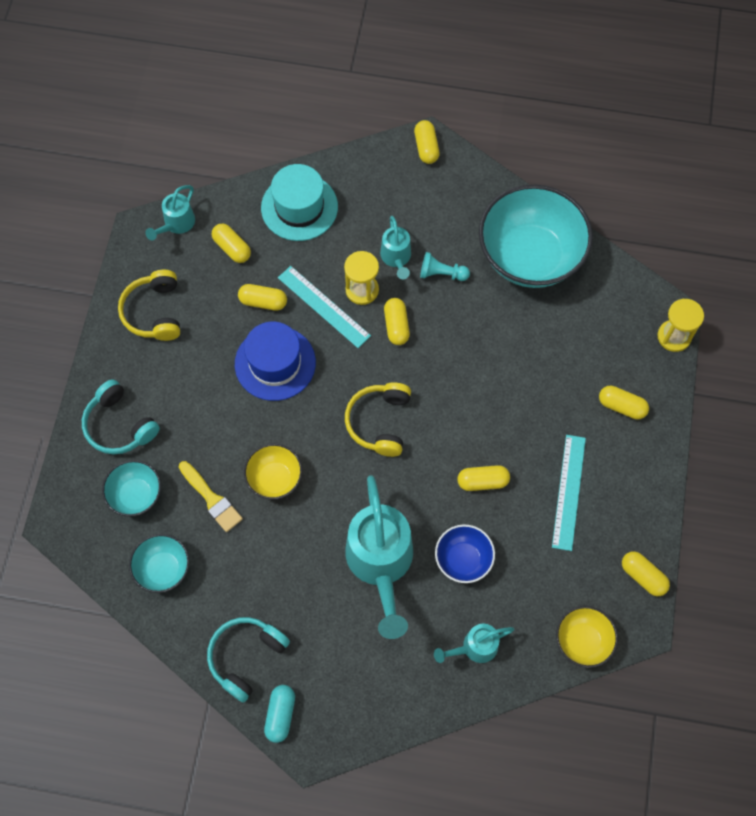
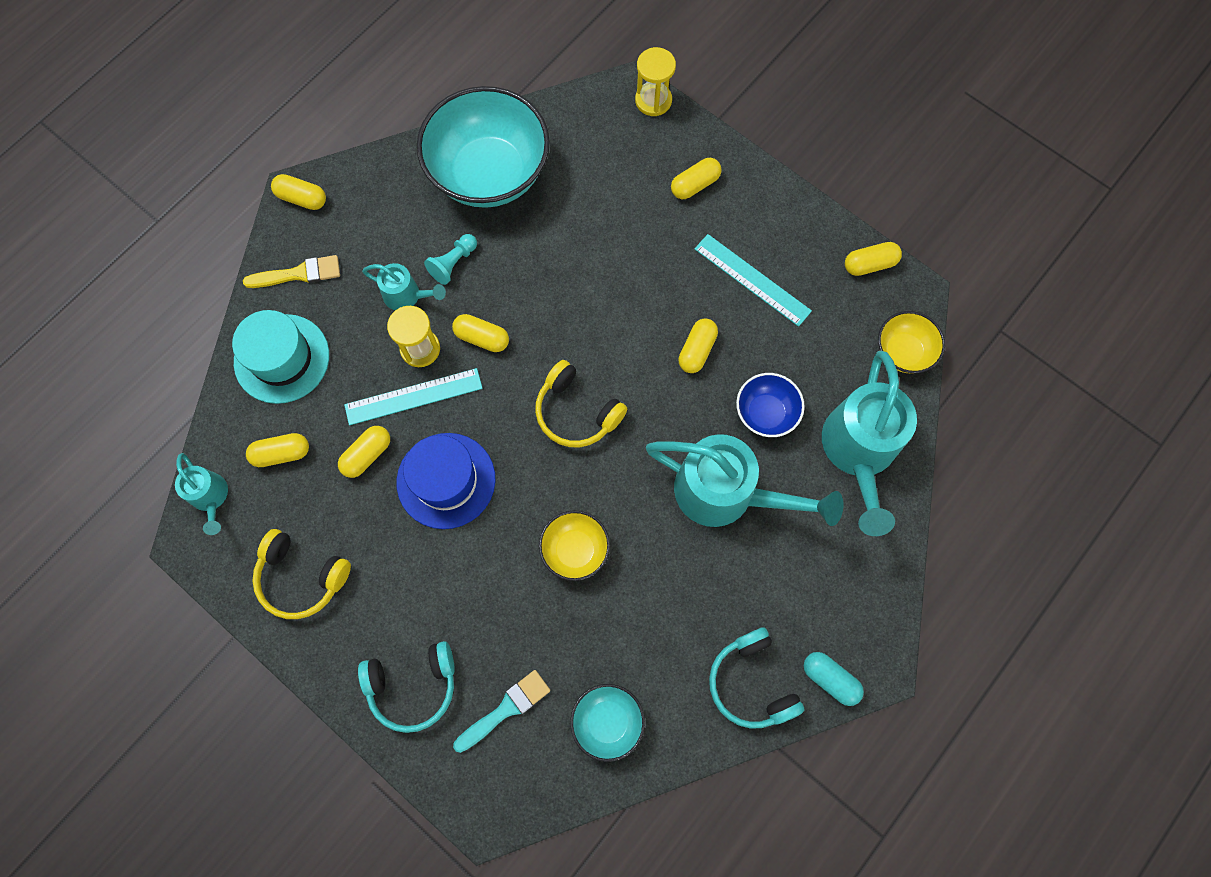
camera: 60 degrees left, 5 degrees up
(136, 495) = (506, 709): turquoise bowl -> turquoise brush
(211, 499) = (559, 628): yellow brush -> yellow brush (299, 274)
(475, 647) = (858, 452): turquoise watering can -> turquoise watering can, size x2.00

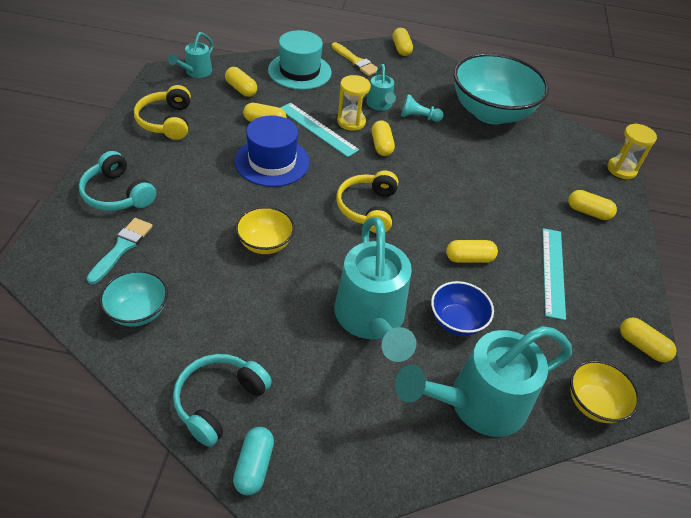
camera: 55 degrees right, 25 degrees down
(506, 709) = (122, 248): turquoise brush -> turquoise brush turned 90 degrees counterclockwise

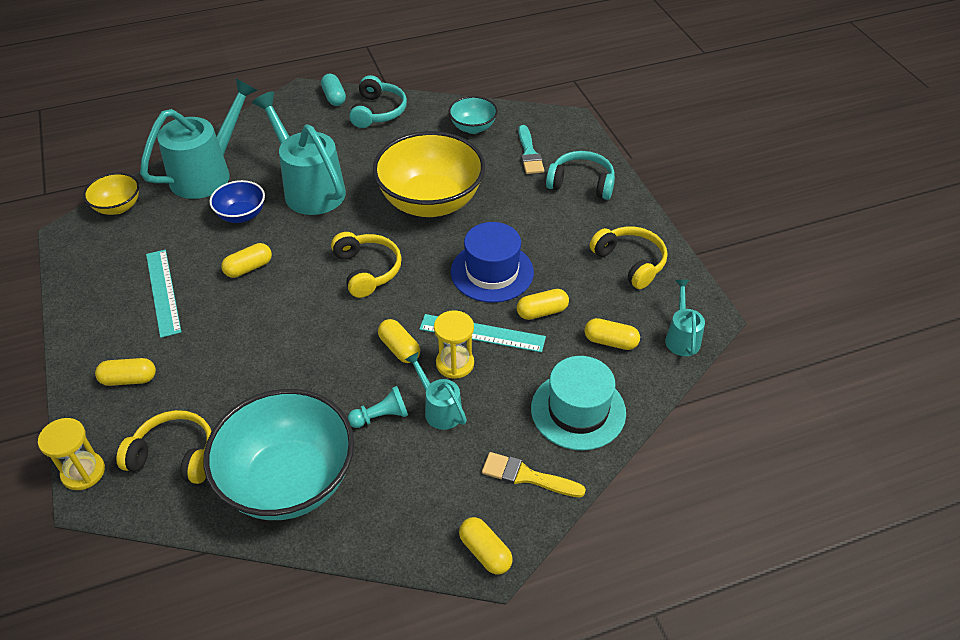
camera: 155 degrees right, 0 degrees up
(265, 243) = (431, 202): yellow bowl -> yellow bowl, size x2.05
(559, 153) = (175, 455): none -> yellow headphones
(642, 346) = (73, 263): yellow capsule -> none

